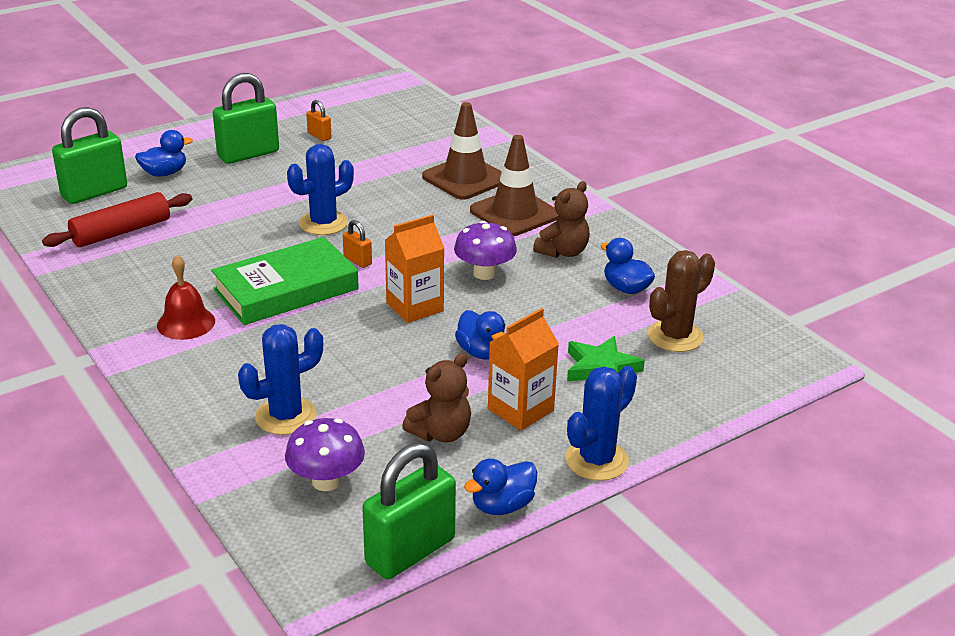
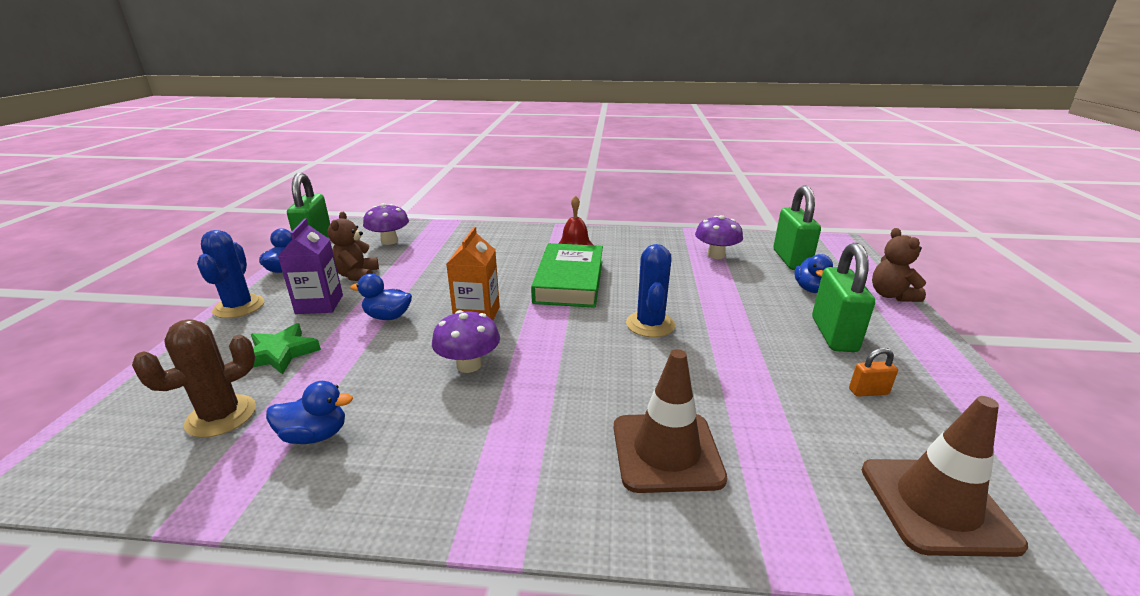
camera: 130 degrees right, 5 degrees down
(121, 232) = (716, 255): red rolling pin -> purple mushroom
(286, 416) = (449, 246): blue cactus -> none
(357, 261) = (571, 317): orange padlock -> none
(514, 213) = (542, 444): brown traffic cone -> brown traffic cone (936, 505)
(520, 410) = (319, 304): orange carton -> purple carton
(563, 252) = (428, 433): brown teddy bear -> brown teddy bear (891, 295)
(675, 336) = (221, 416): brown cactus -> brown cactus turned 45 degrees clockwise

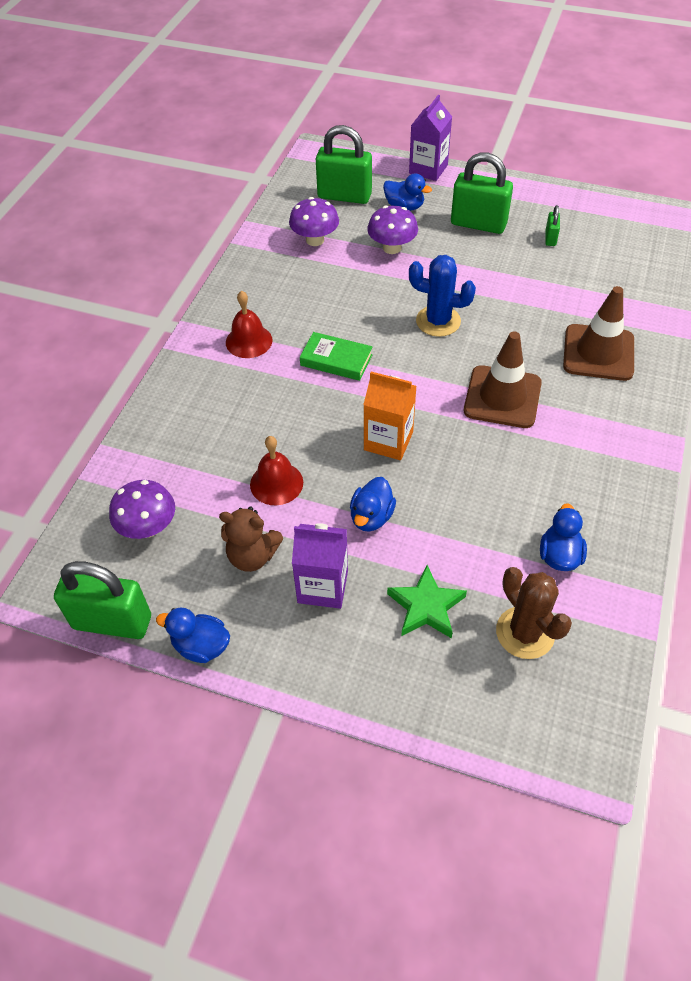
camera: 75 degrees left, 25 degrees up
(239, 307) = (304, 675): blue cactus -> none
(427, 275) = (276, 483): none -> red bell
(469, 365) = (477, 451): purple mushroom -> purple mushroom (392, 248)
(569, 281) = (336, 360): green book -> green book, size x0.58
(868, 392) = (550, 238): orange padlock -> green padlock
(891, 295) = (428, 169): brown teddy bear -> purple carton
(936, 505) = (649, 258): brown traffic cone -> brown traffic cone (502, 397)

